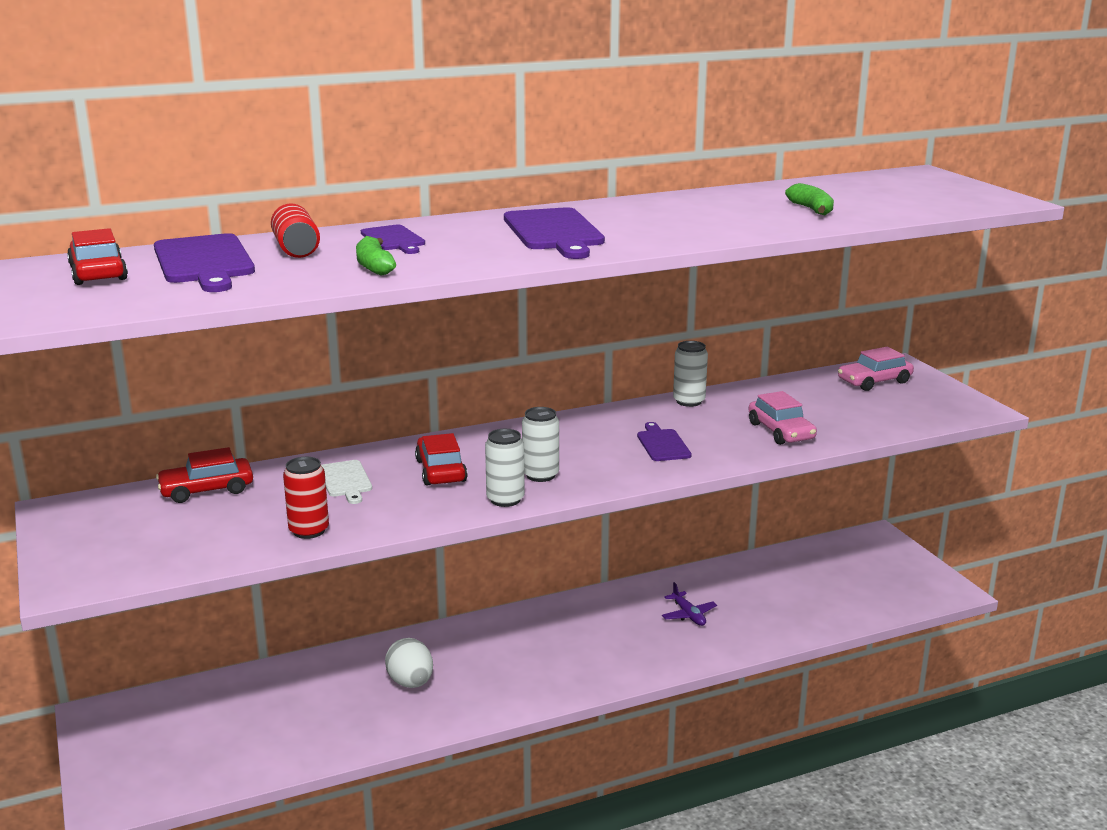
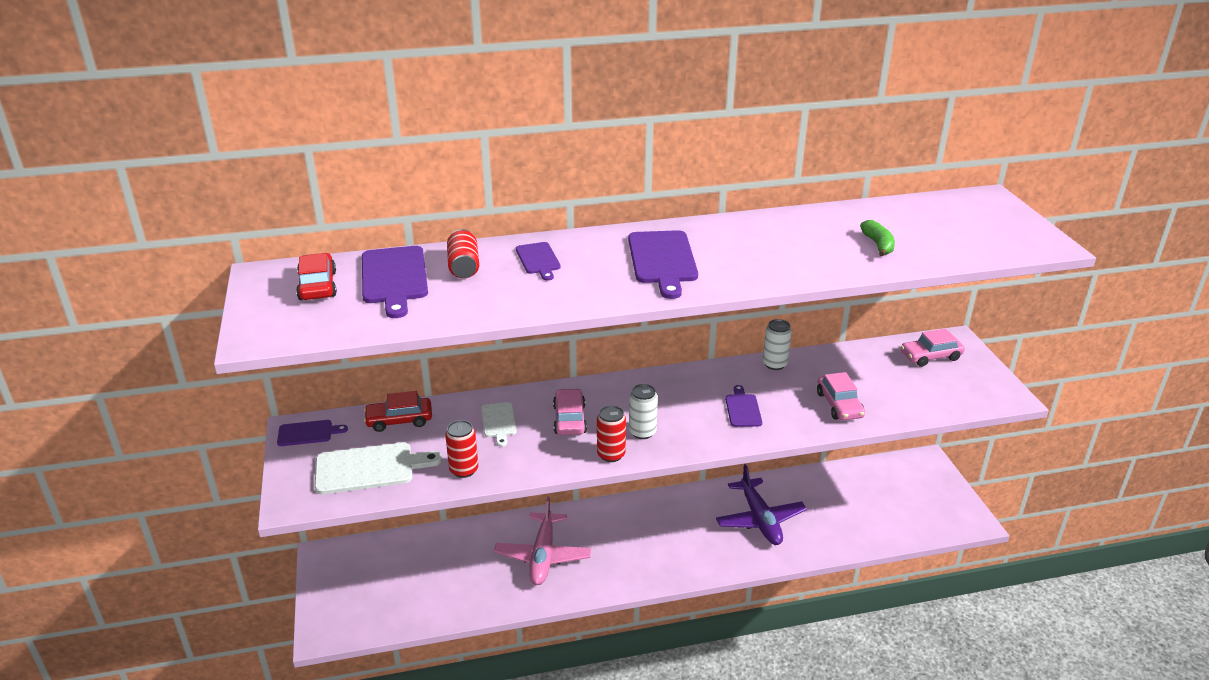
camera: 10 degrees right, 10 degrees up
(77, 512) = (308, 433): none -> purple cutting board
(175, 540) = (370, 468): none -> white cutting board
(374, 266) = (515, 295): green banana -> none
(410, 683) = (543, 556): white egg -> pink plane
(441, 471) = (569, 419): red car -> pink car
(505, 499) = (611, 454): white can -> red can
(688, 615) = (760, 519): purple plane -> purple plane, size x2.03

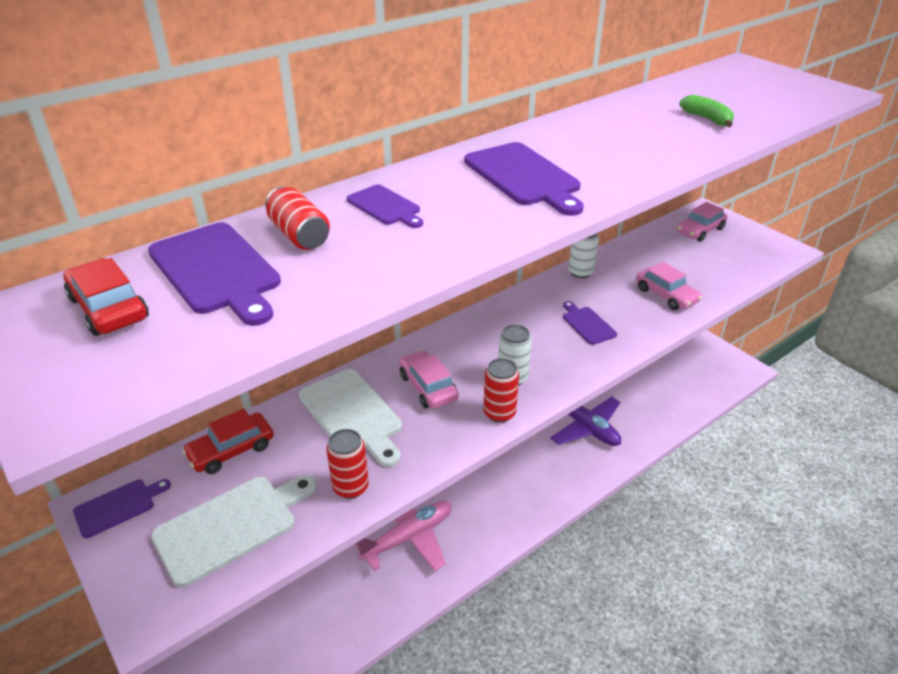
camera: 25 degrees left, 5 degrees up
(499, 422) = (352, 414): white cutting board -> white cutting board, size x1.75
(543, 556) = (408, 537): pink plane -> pink plane turned 105 degrees counterclockwise

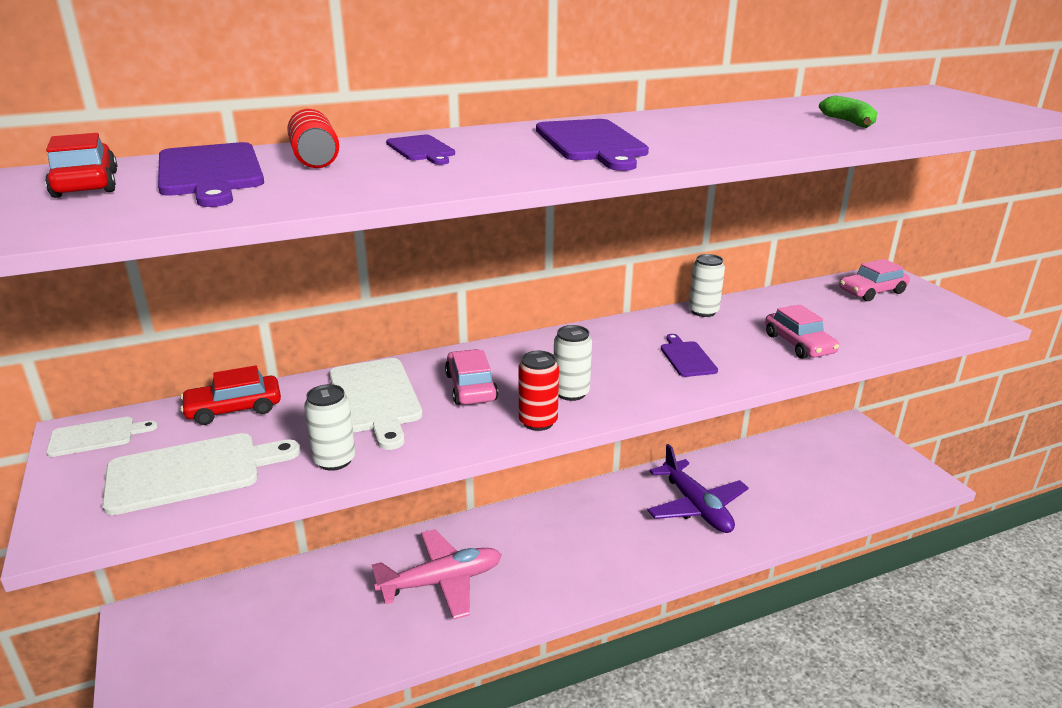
camera: 15 degrees right, 10 degrees down
(118, 506) = (96, 436): purple cutting board -> white cutting board
(350, 487) = (334, 460): red can -> white can

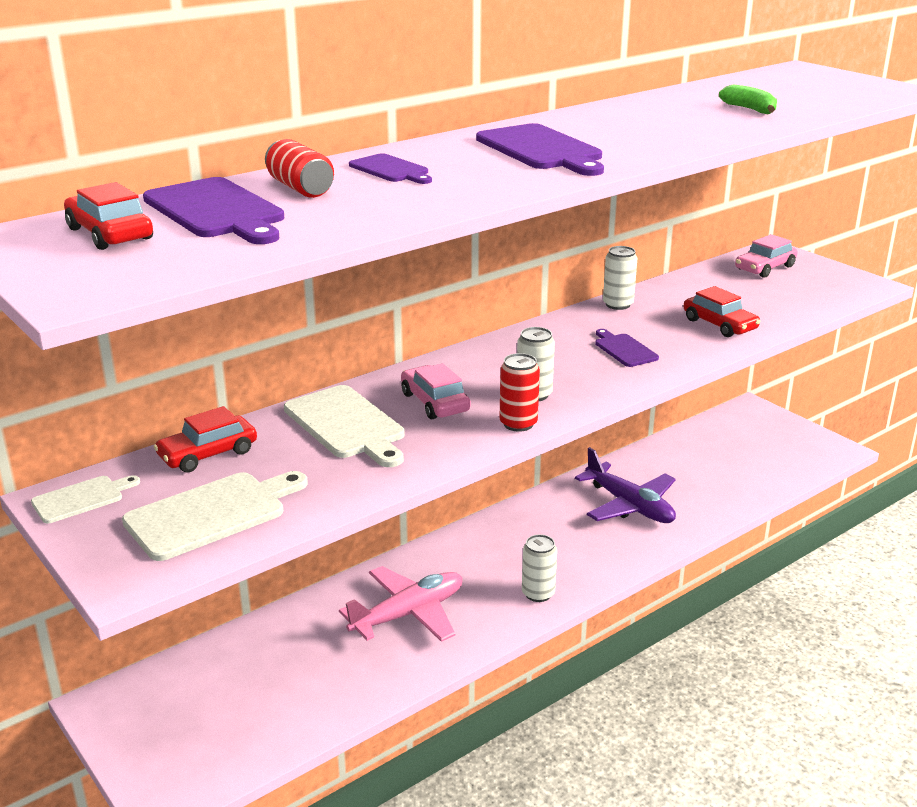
camera: 15 degrees left, 0 degrees up
(334, 460) = (346, 483): white can -> white can (538, 593)
(799, 344) = (719, 324): pink car -> red car

